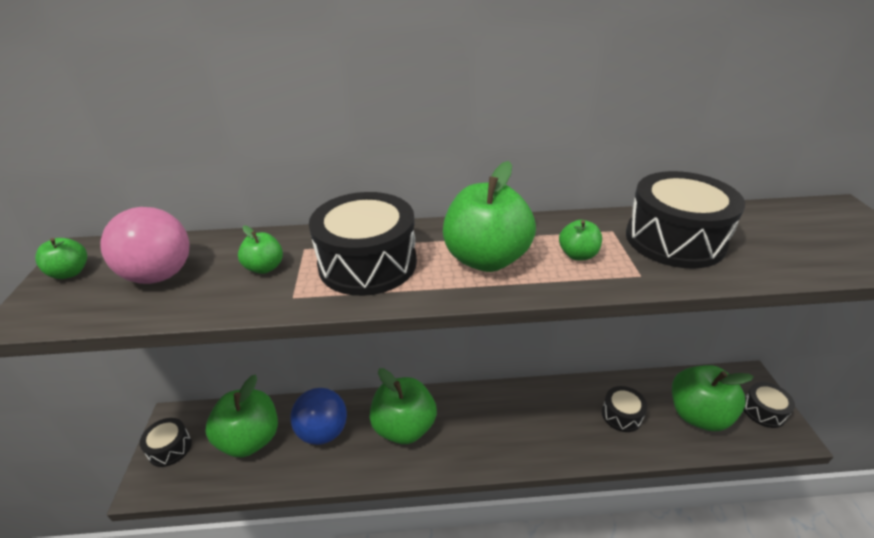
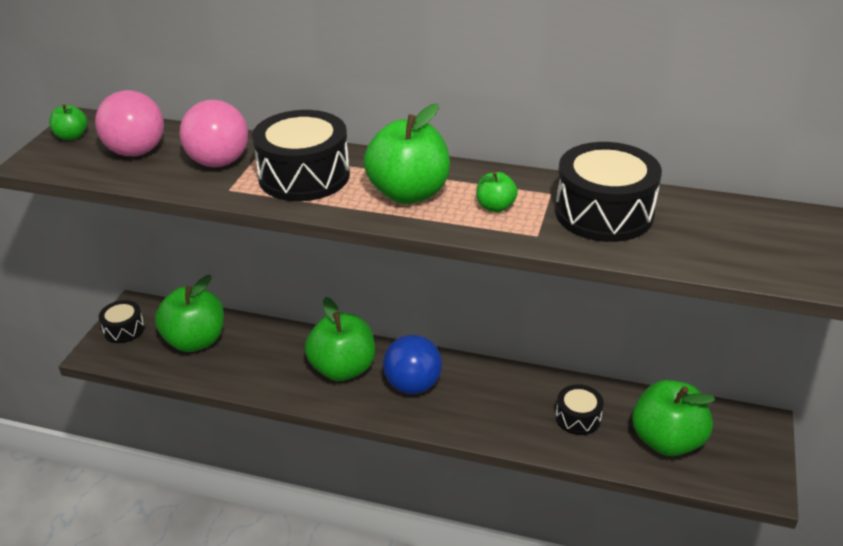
camera: 20 degrees right, 0 degrees up
(265, 267) = (219, 162): green apple -> pink ball
(323, 432) = (264, 352): blue ball -> blue ball (413, 385)
(763, 411) = (750, 458): black drum -> none

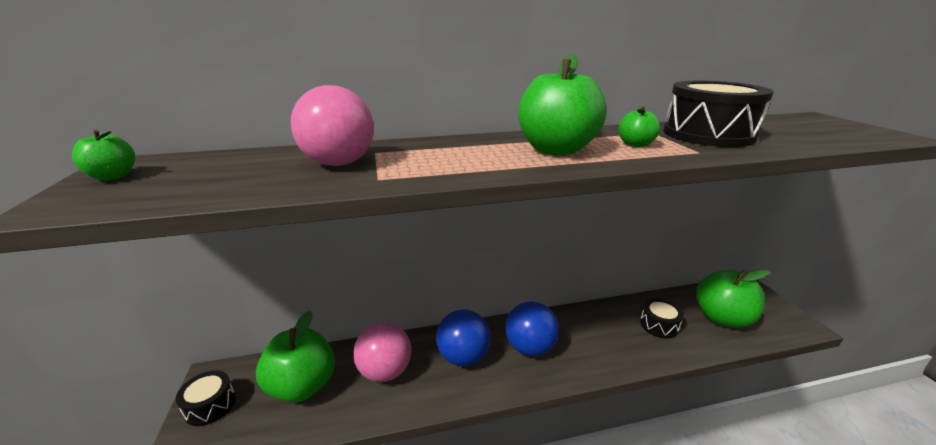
camera: 30 degrees left, 10 degrees down
(136, 152) = (223, 173): pink ball -> pink ball (385, 371)
(304, 176) = (444, 157): black drum -> none
(343, 369) = (463, 357): green apple -> blue ball

